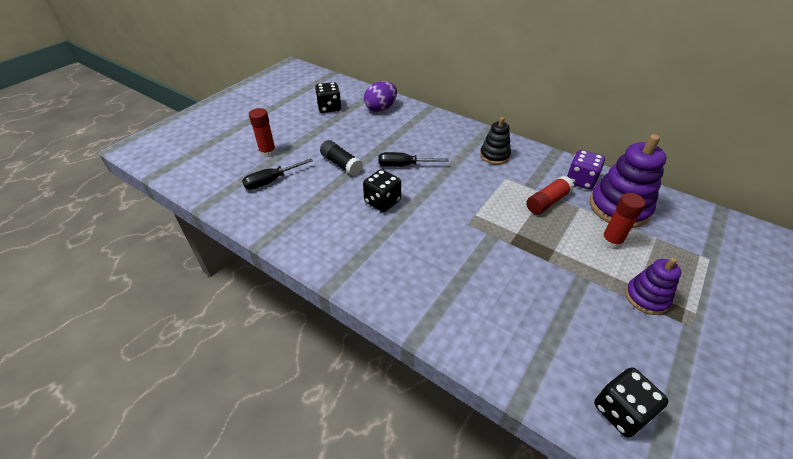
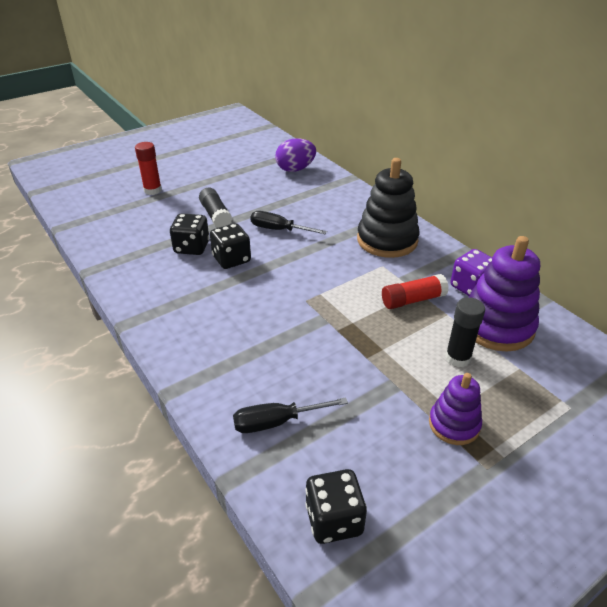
camera: 20 degrees right, 5 degrees down
(272, 181) = (138, 217): black screwdriver -> black screwdriver (277, 422)
(329, 108) = (242, 159): black dice -> black dice (192, 247)
(494, 155) = (387, 240): black stacking toy -> black stacking toy, size x1.71
(611, 241) = (457, 358): red glue stick -> black glue stick

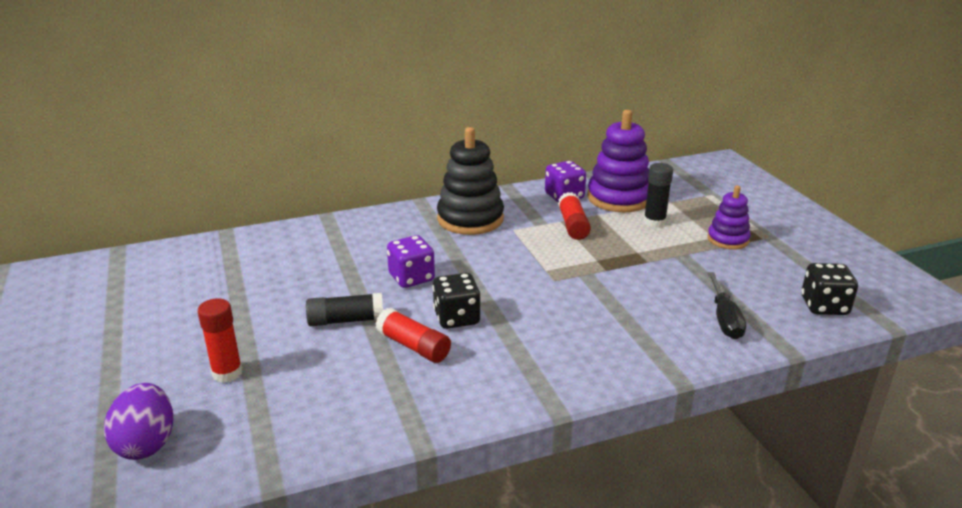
camera: 75 degrees left, 10 degrees down
(192, 247) = (413, 346): black dice -> red glue stick
(279, 230) = (411, 278): black screwdriver -> purple dice
(295, 169) = (272, 247): purple egg -> purple egg (146, 443)

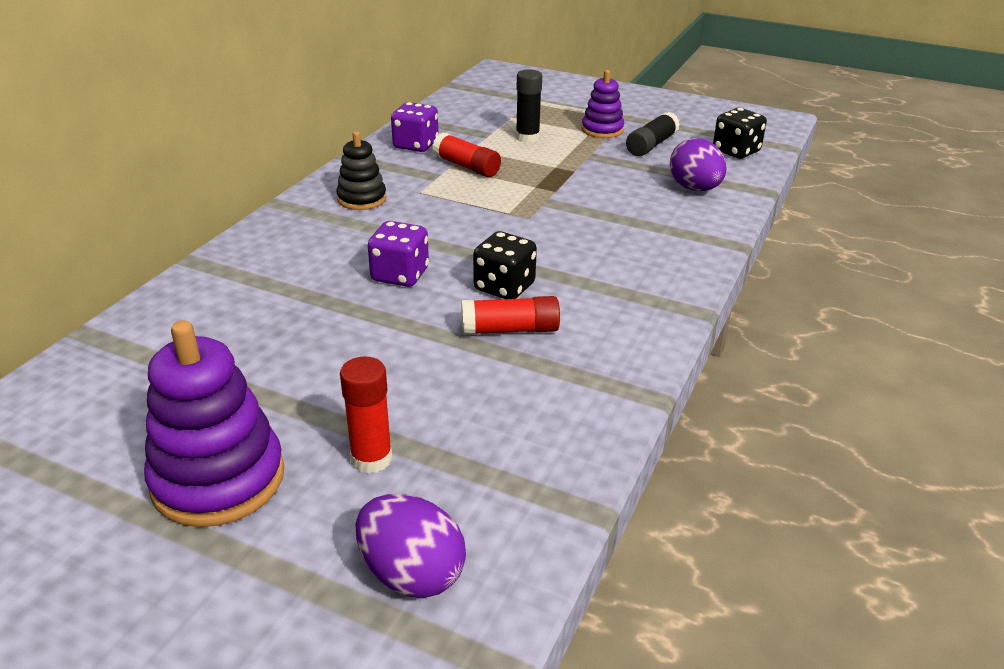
camera: 45 degrees left, 5 degrees up
(346, 320) = (405, 343): black glue stick -> black glue stick (651, 145)
(470, 219) = (362, 199): black stacking toy -> black stacking toy, size x0.58
(619, 198) = (466, 129): purple stacking toy -> purple stacking toy (218, 479)
(724, 319) = (695, 189): black screwdriver -> purple egg

